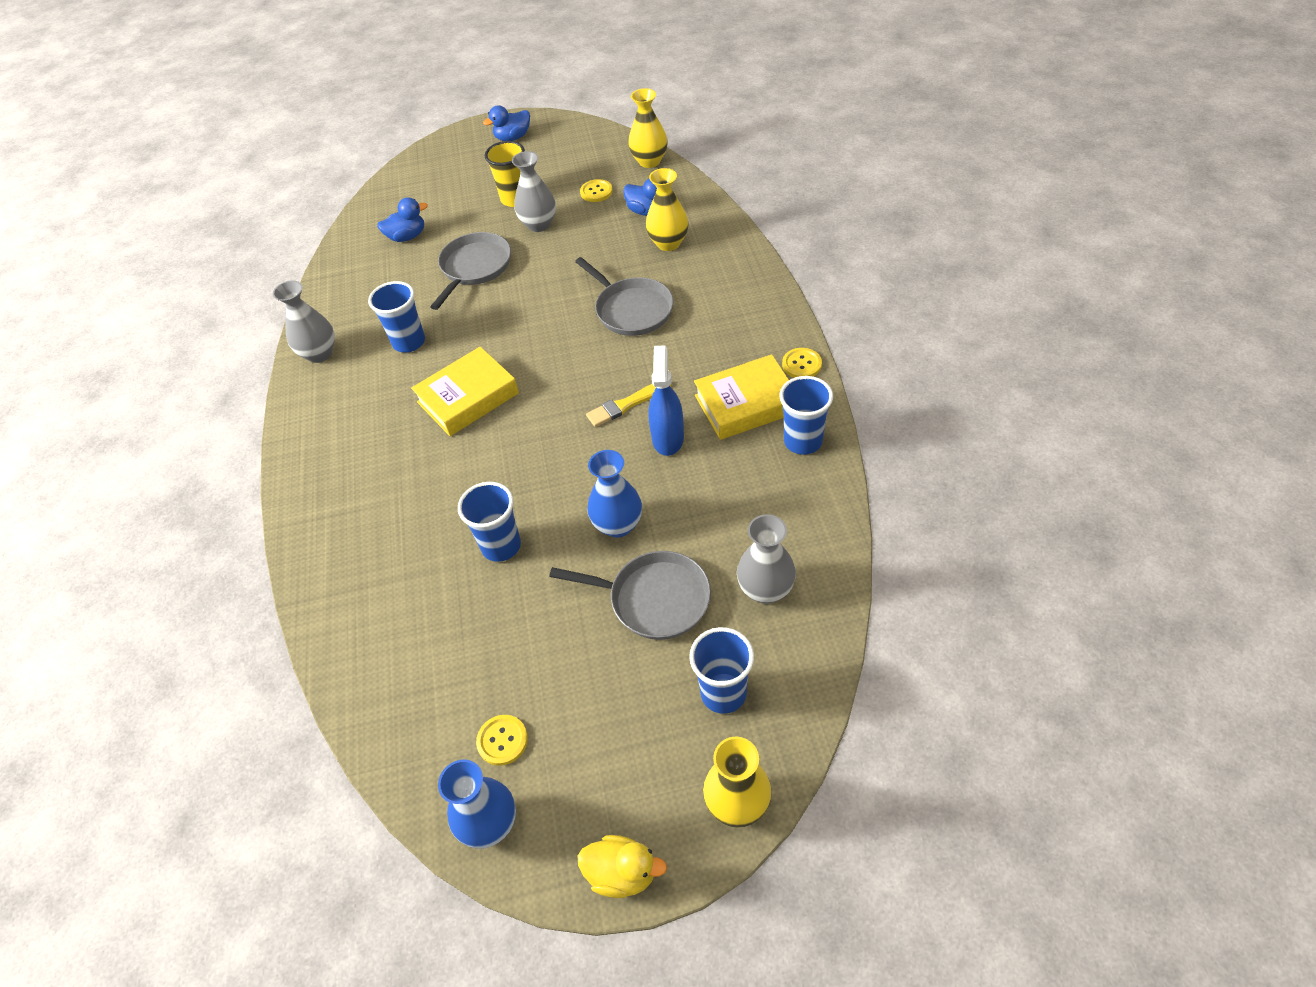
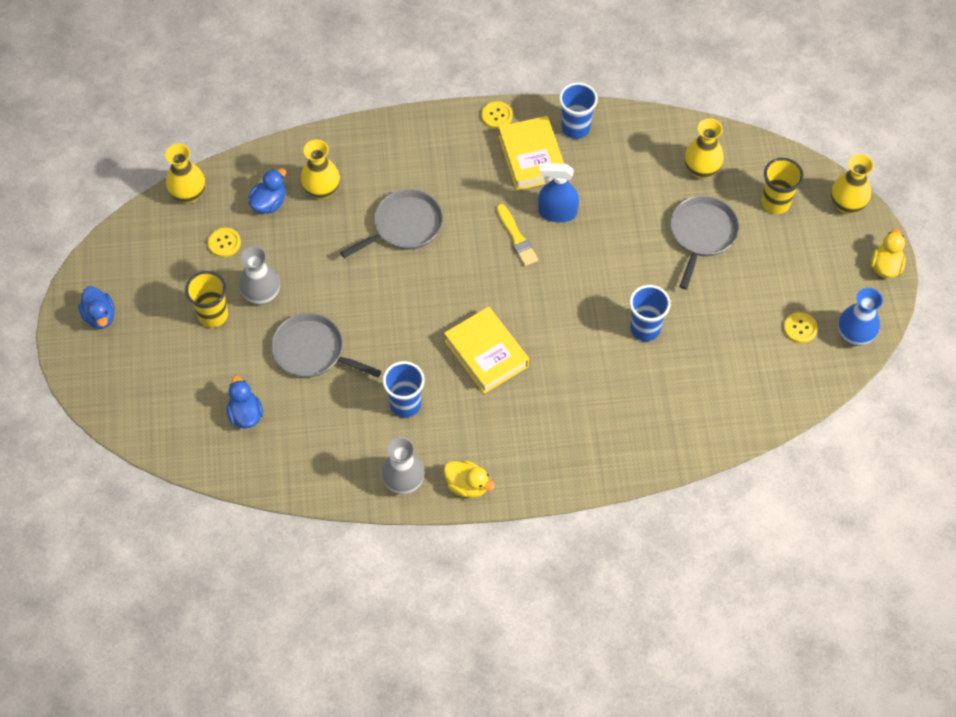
camera: 90 degrees left, 10 degrees up
(307, 403) = (467, 485): none -> yellow duck
(618, 525) = (636, 252): blue vase -> none
(723, 693) = (775, 202): blue cup -> yellow cup
(765, 590) = (701, 169): grey vase -> yellow vase

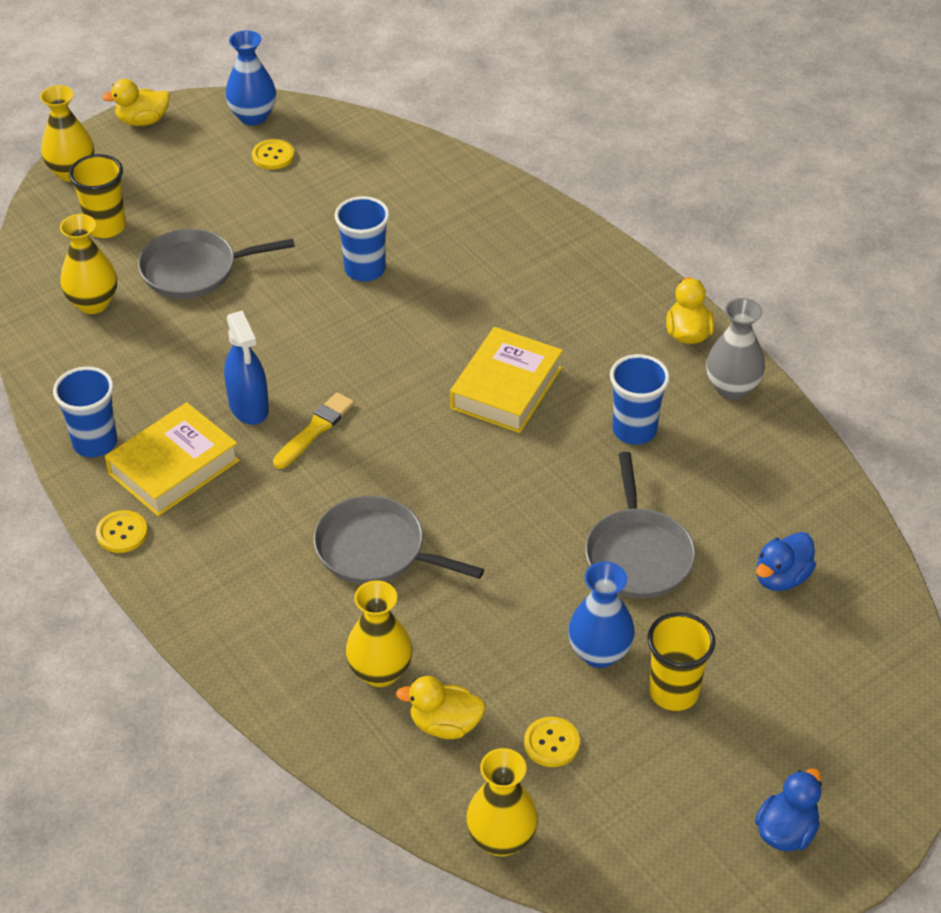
camera: 120 degrees left, 15 degrees down
(262, 294) = (599, 653): grey vase -> blue vase
(269, 203) = (445, 724): blue duck -> yellow duck

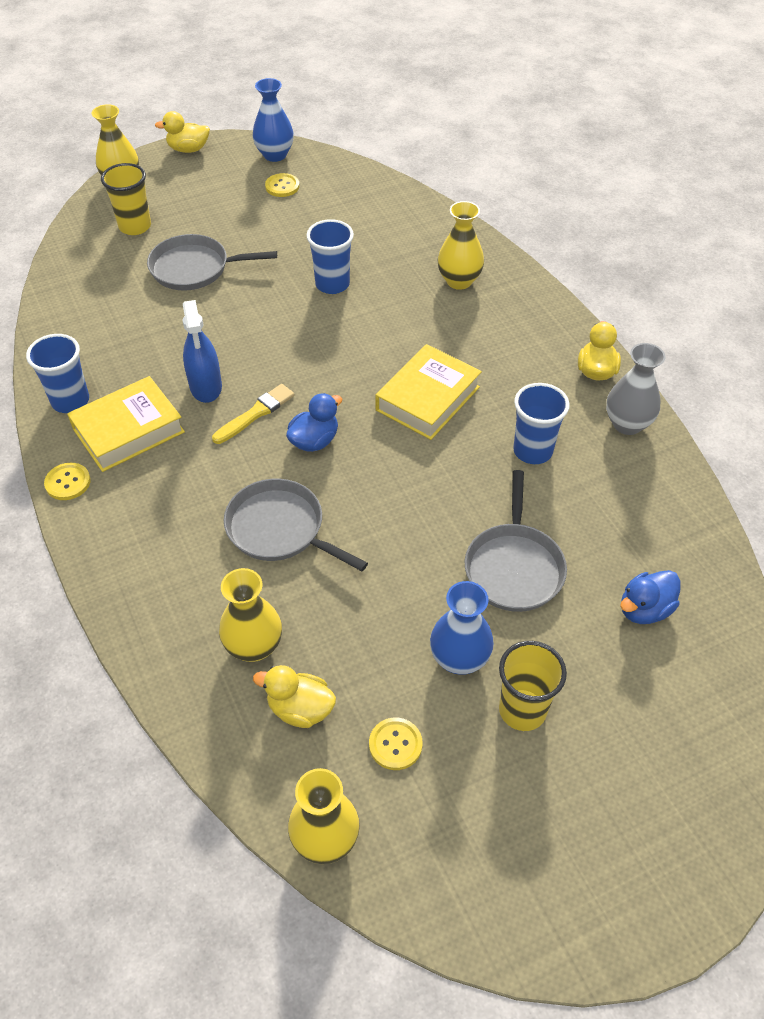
camera: 10 degrees right, 5 degrees up
(93, 303) = (106, 285): yellow vase -> yellow vase (459, 281)
(786, 831) = (608, 880): blue duck -> blue duck (314, 441)

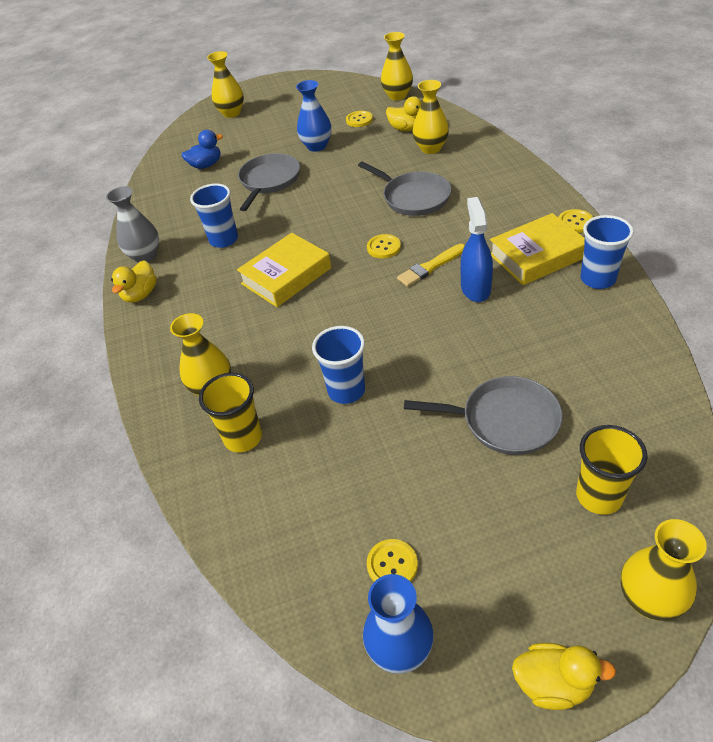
camera: 165 degrees left, 5 degrees down
(314, 441) = (384, 247): blue duck -> yellow button
(522, 710) = (292, 131): yellow cup -> yellow cup (243, 438)
(681, 784) = (231, 113): none -> yellow vase

